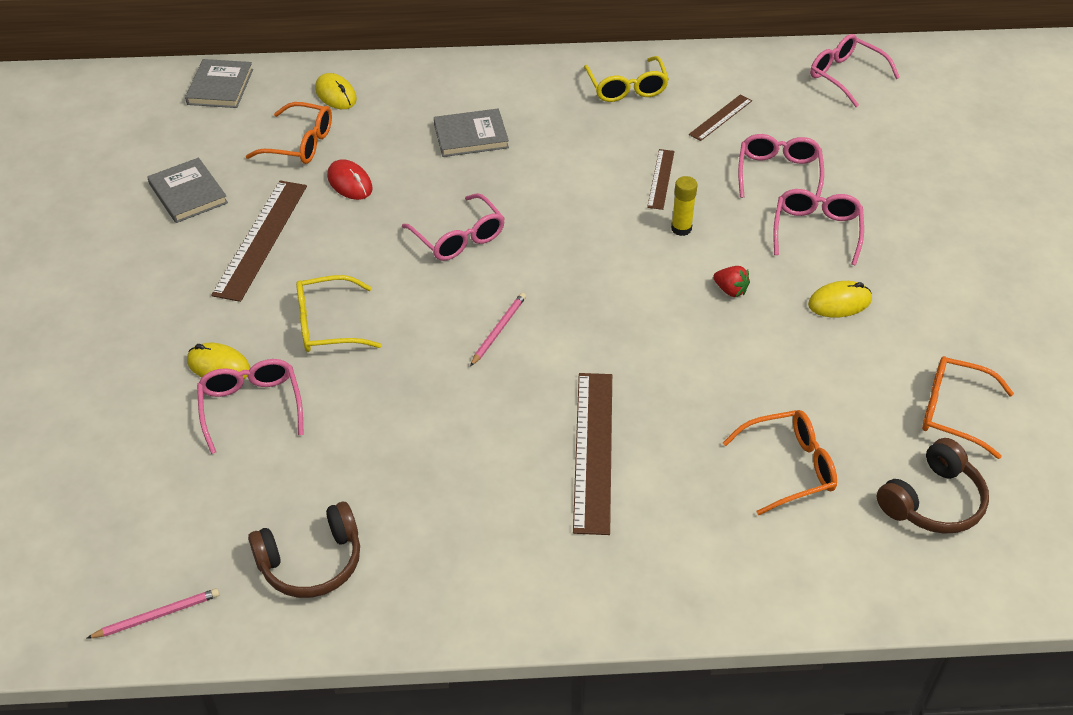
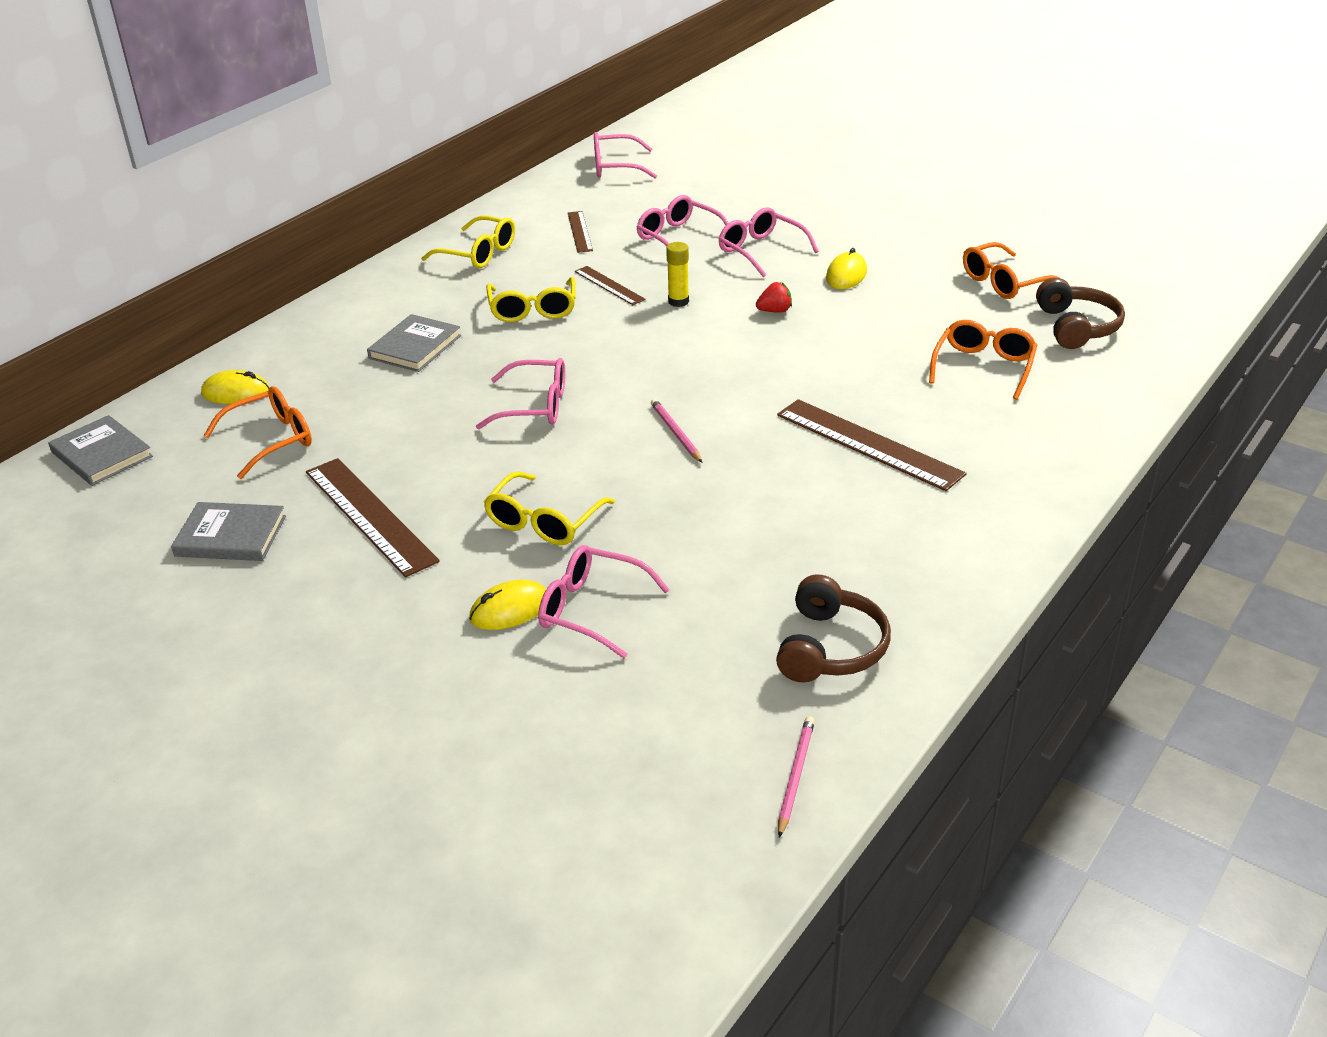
camera: 50 degrees left, 10 degrees down
(350, 183) = (373, 434): red mouse -> none
(581, 161) = (533, 310): none -> yellow glasses

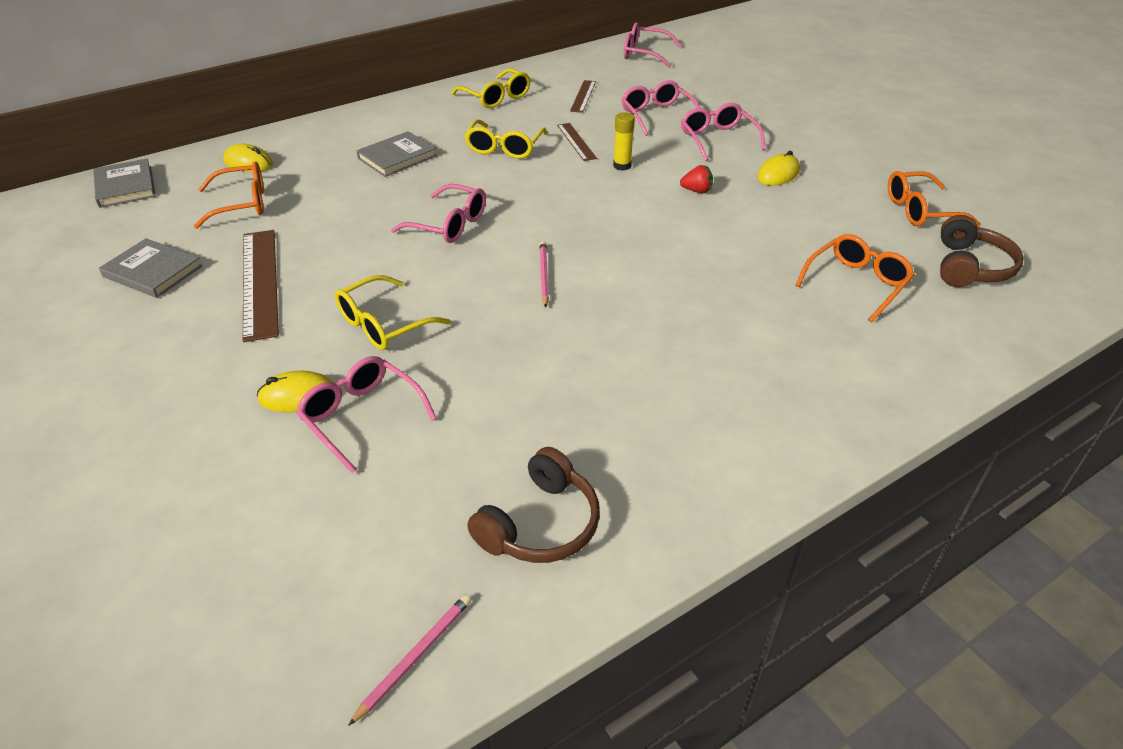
camera: 20 degrees right, 5 degrees up
(868, 444) = (704, 329): brown ruler -> none

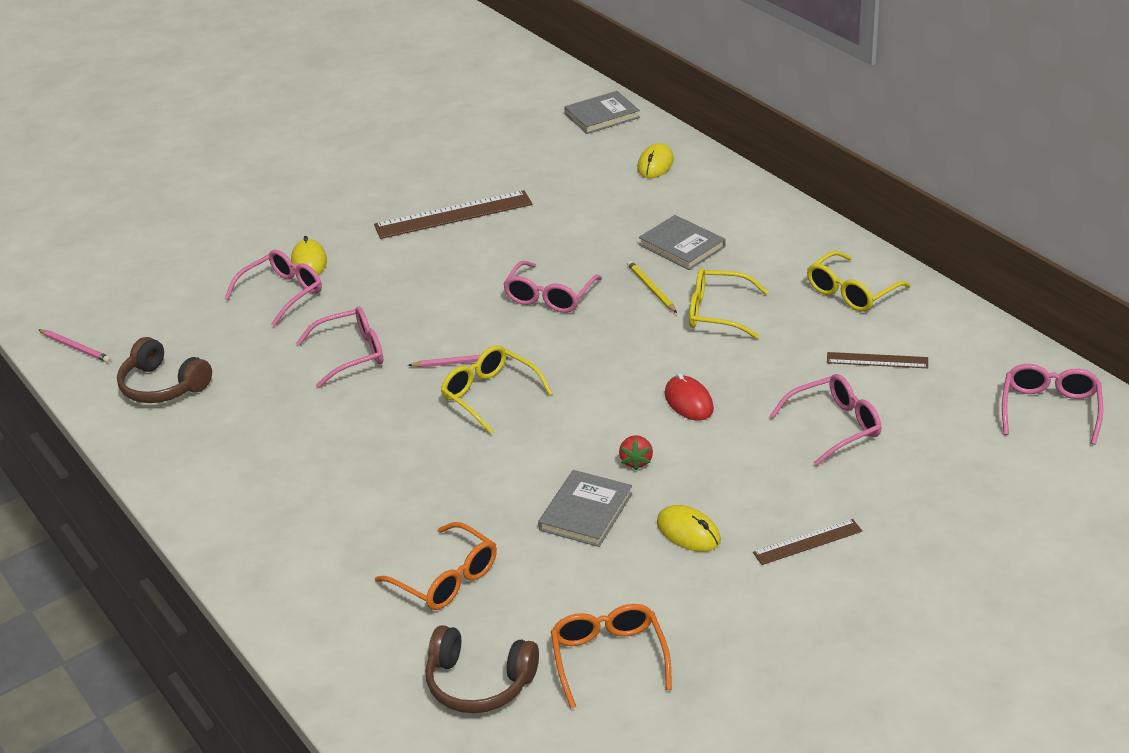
camera: 90 degrees right, 5 degrees down
(152, 271) = (469, 163): grey book -> grey book (586, 512)
(242, 204) = (577, 179): orange glasses -> none
(383, 324) = (392, 285): yellow glasses -> yellow glasses (489, 395)
(457, 174) = (651, 289): none -> yellow pencil
(576, 141) = (744, 363): brown ruler -> brown ruler (807, 542)
(622, 166) = (688, 401): yellow glue stick -> red mouse
(717, 139) = (777, 480): pink glasses -> pink glasses (352, 354)

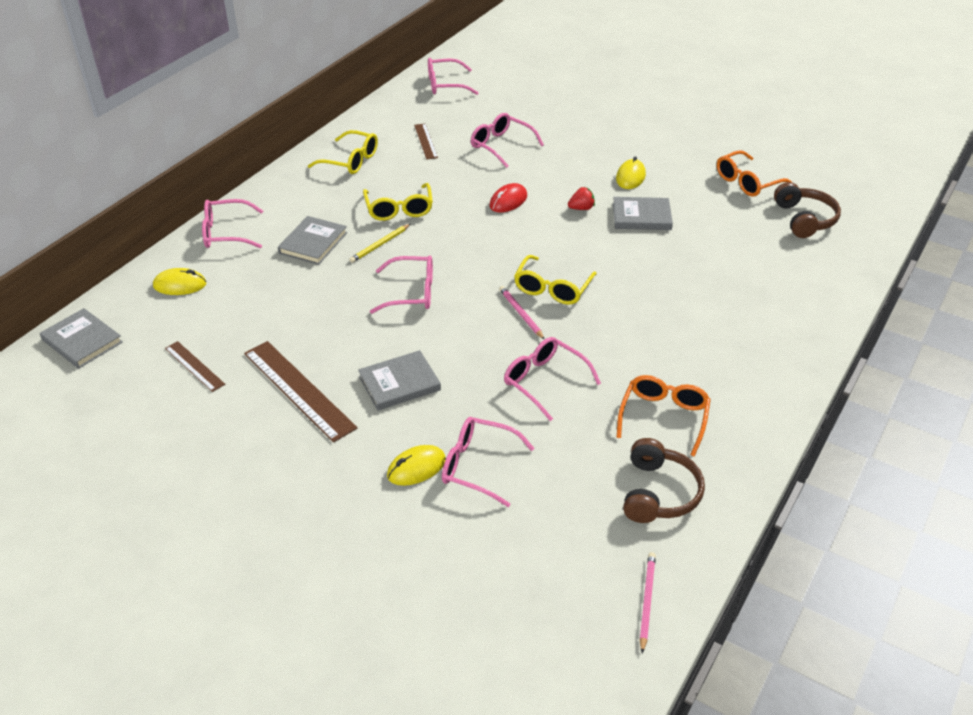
camera: 115 degrees left, 5 degrees up
(418, 268) = (399, 383): none -> grey book
(446, 579) = (741, 254): orange glasses -> orange glasses (664, 417)
(734, 194) = (226, 233): none -> pink glasses
(807, 542) = (608, 139): brown ruler -> brown ruler (194, 366)

